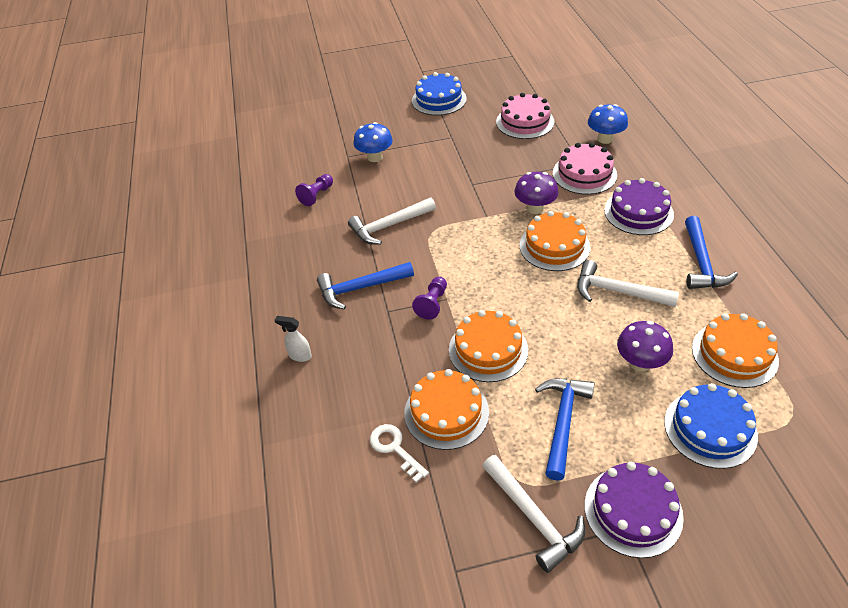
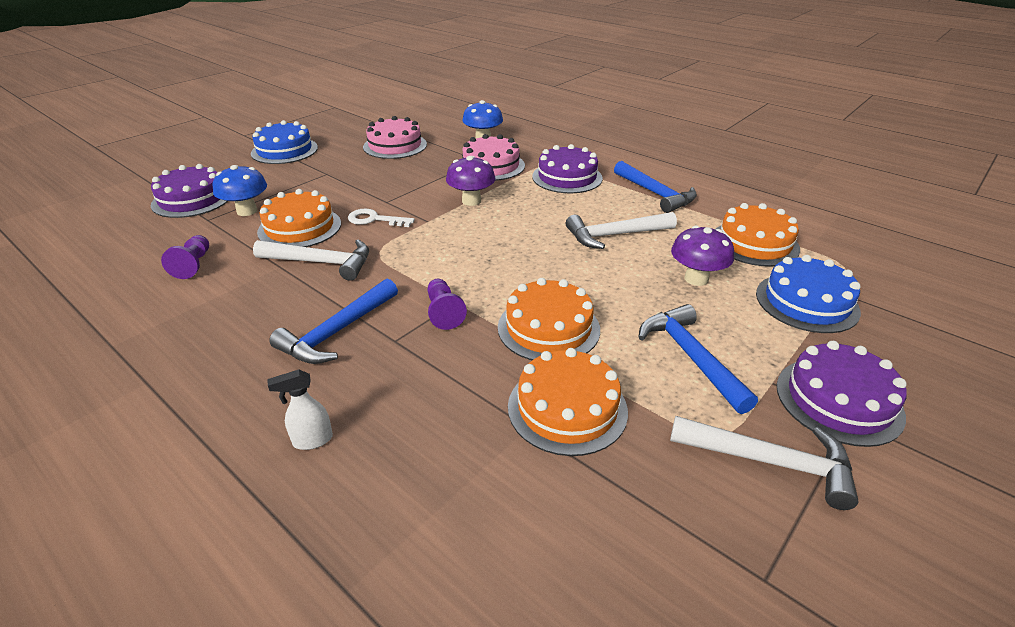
camera: 40 degrees left, 10 degrees down
(349, 132) = (192, 199): none -> purple cake
(389, 226) = (321, 263): white hammer -> white hammer turned 105 degrees counterclockwise
(394, 448) = (547, 480): white key -> white key (374, 219)
(554, 246) = (521, 222): orange cake -> orange cake (300, 227)

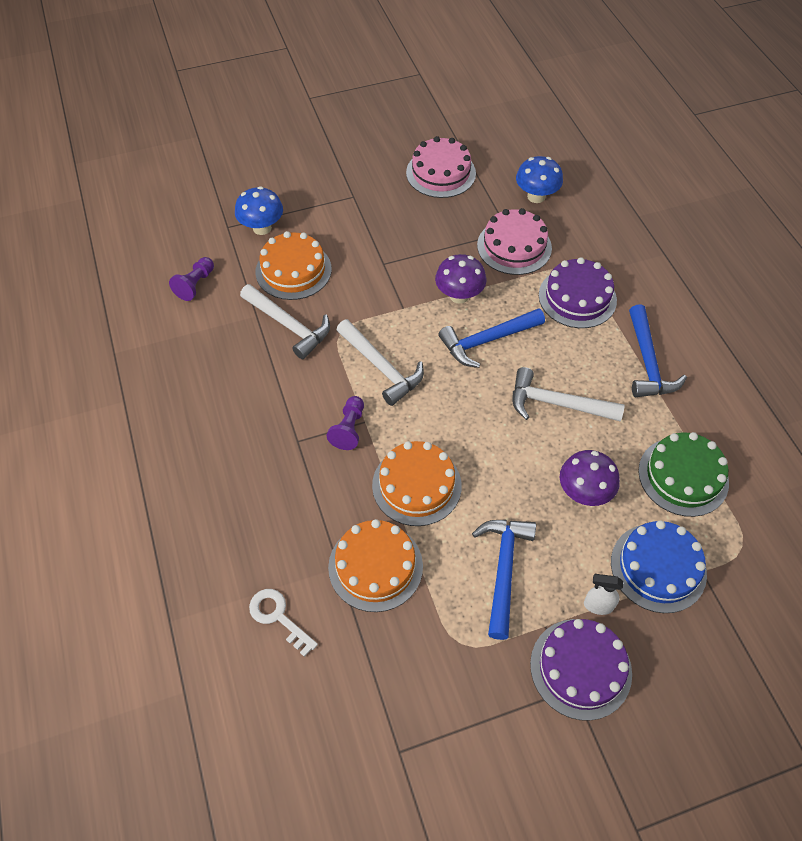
camera: 30 degrees right, 20 degrees up
(192, 199) = (226, 191): purple cake -> none
(284, 150) = (334, 141): blue cake -> none
(312, 440) = (200, 505): white spray bottle -> white spray bottle (597, 605)
(337, 332) = (262, 412): blue hammer -> blue hammer (487, 340)
(374, 219) = (359, 286): white key -> white key (278, 617)
(754, 243) = (683, 476): orange cake -> green cake
(770, 462) = (478, 684): white hammer -> white hammer (381, 367)

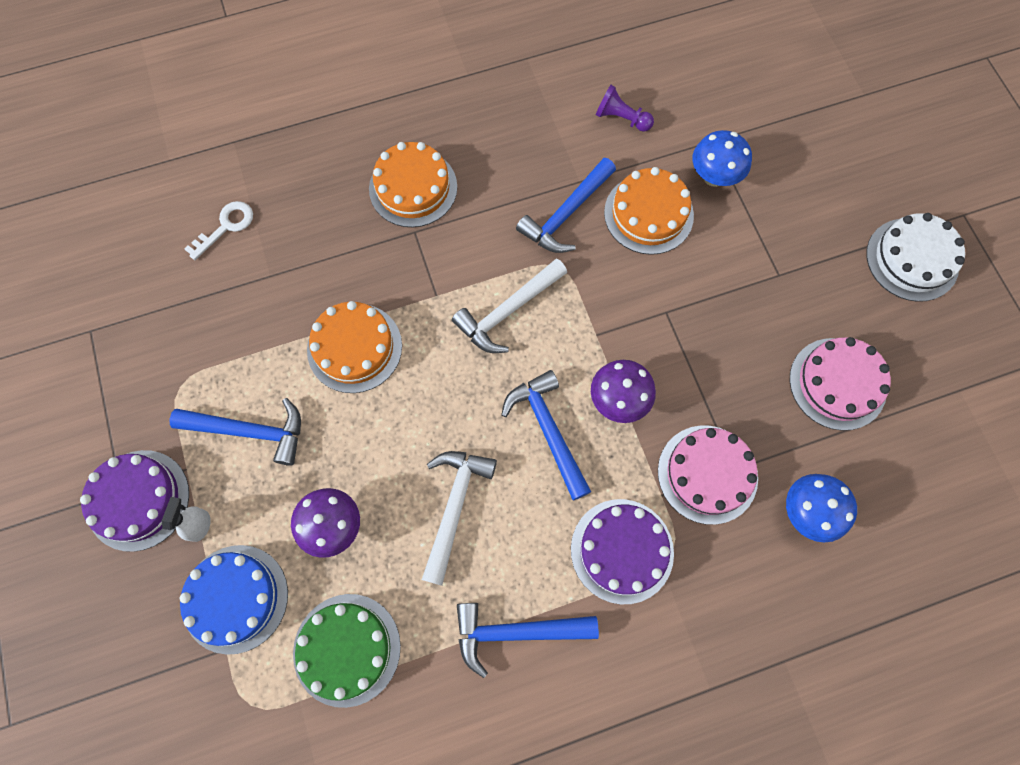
camera: 90 degrees right, 15 degrees up
(288, 325) = (566, 214): white hammer -> blue hammer
(344, 126) = (912, 259): none -> white cake
(349, 429) = (427, 280): purple pawn -> none
(375, 566) = (267, 308): orange cake -> orange cake (413, 188)

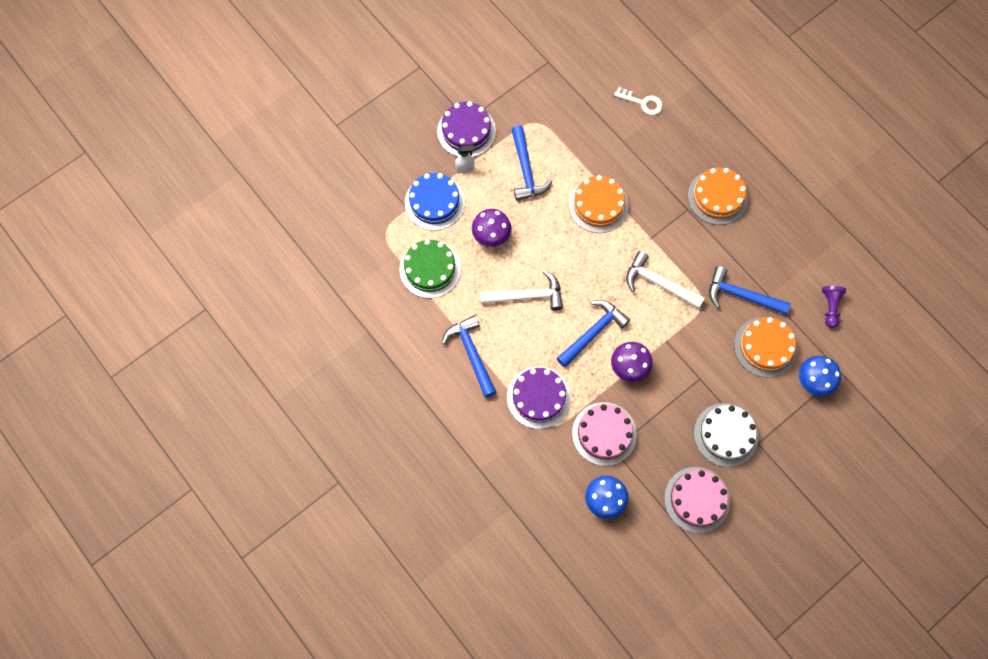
camera: 70 degrees right, 0 degrees up
(912, 259) = (810, 530): white cake -> white cake (725, 434)

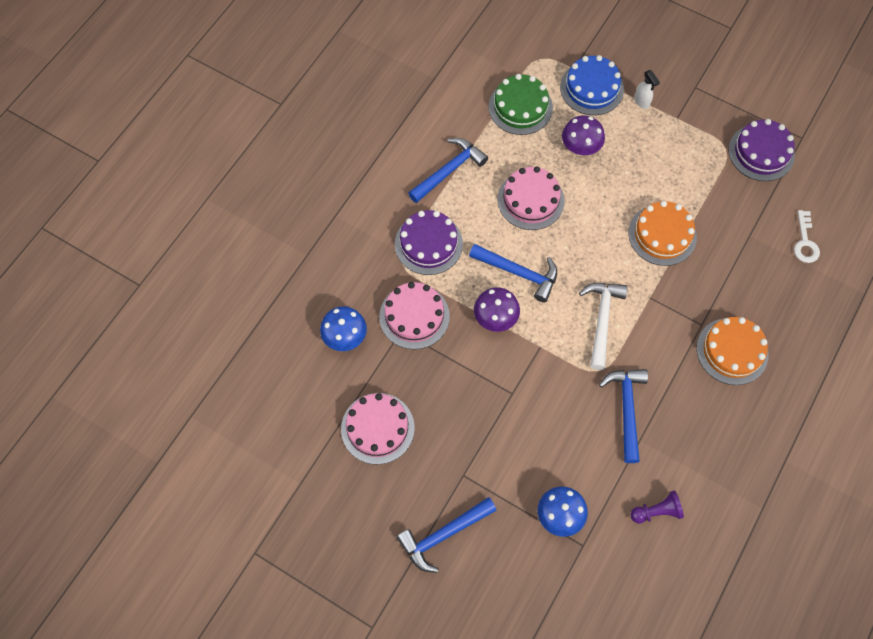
camera: 70 degrees right, 5 degrees down
(466, 131) = (682, 90): purple cake -> purple cake (761, 152)
(526, 170) = (667, 156): blue hammer -> blue hammer (443, 535)
(527, 296) = (530, 200): white hammer -> pink cake
(725, 434) = (460, 438): white cake -> none
(765, 347) = (577, 452): orange cake -> none

